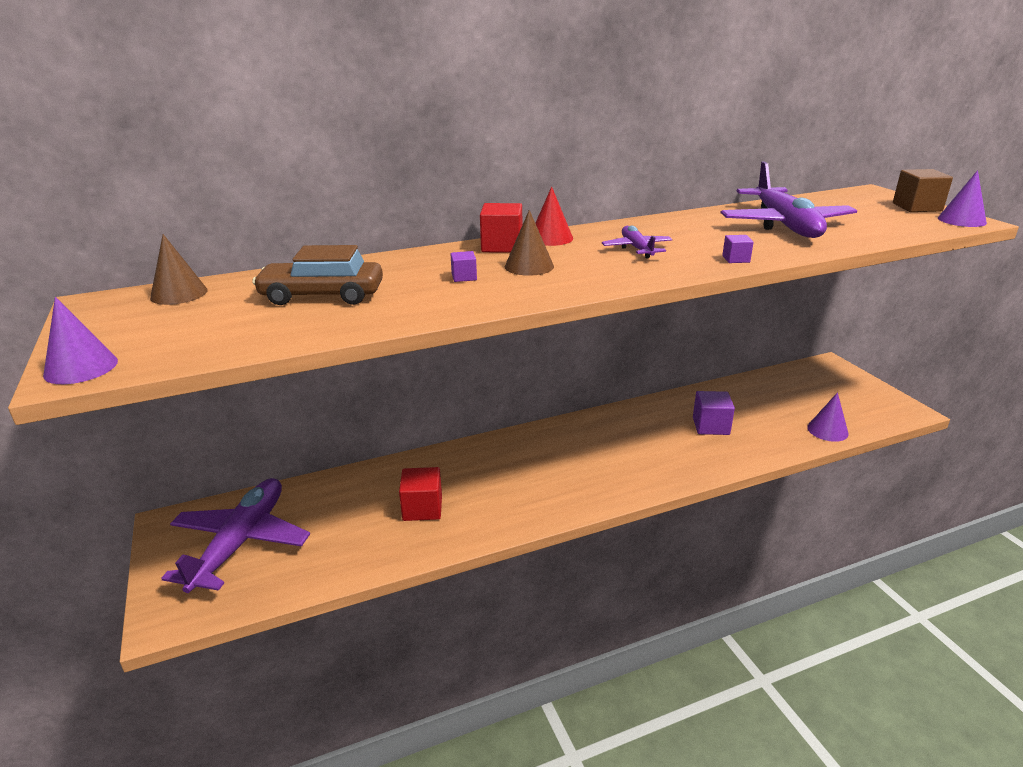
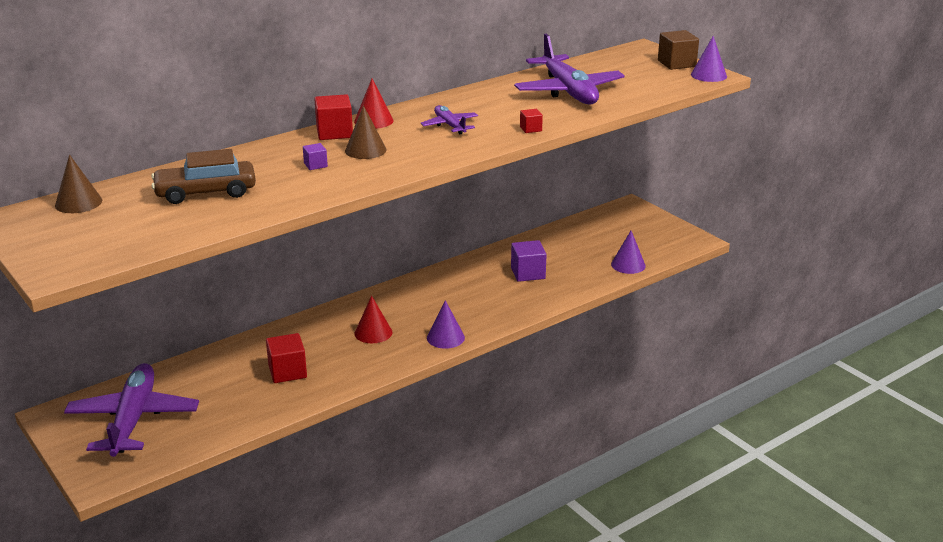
camera: 15 degrees left, 0 degrees up
(81, 367) = (57, 267): purple cone -> purple cone (445, 337)
(528, 474) = (373, 333): none -> red cone
(736, 259) = (530, 129): purple cube -> red cube

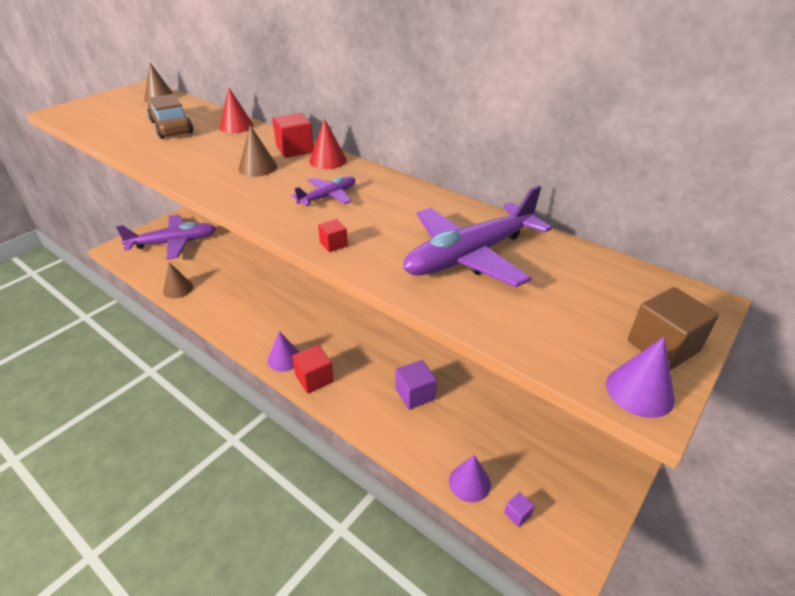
camera: 75 degrees right, 10 degrees up
(262, 412) = (178, 289): none -> brown cone
(287, 372) = (227, 287): red cube -> red cube (314, 378)
(315, 165) = (223, 153): purple cube -> purple cube (517, 514)
(373, 333) = (286, 316): red cone -> red cone (236, 126)

